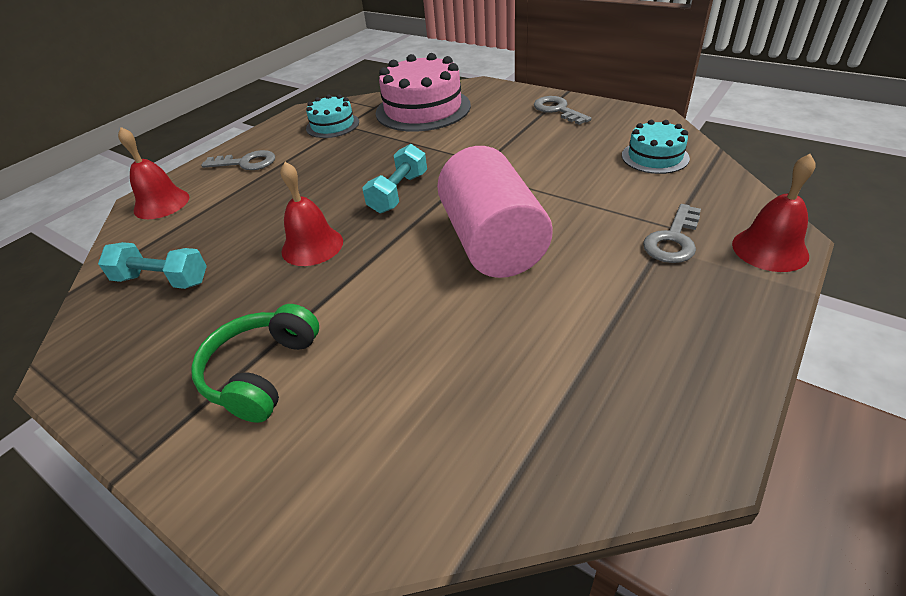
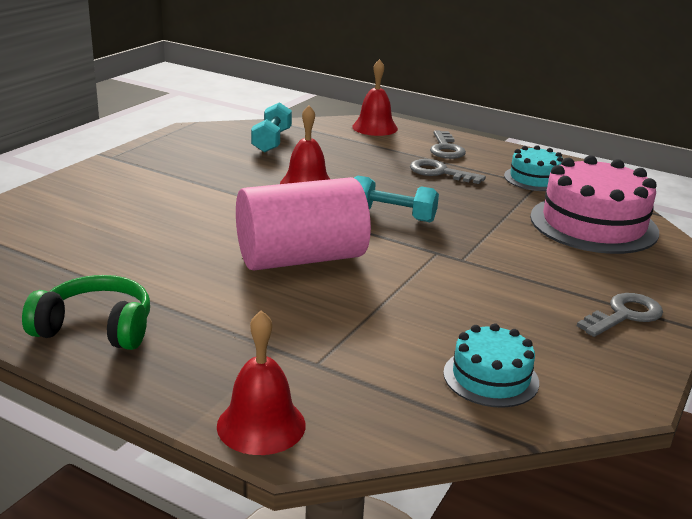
camera: 80 degrees right, 15 degrees down
(262, 372) = (165, 180): green headphones -> green headphones (96, 328)
(673, 240) = (290, 360): grey key -> grey key (440, 172)

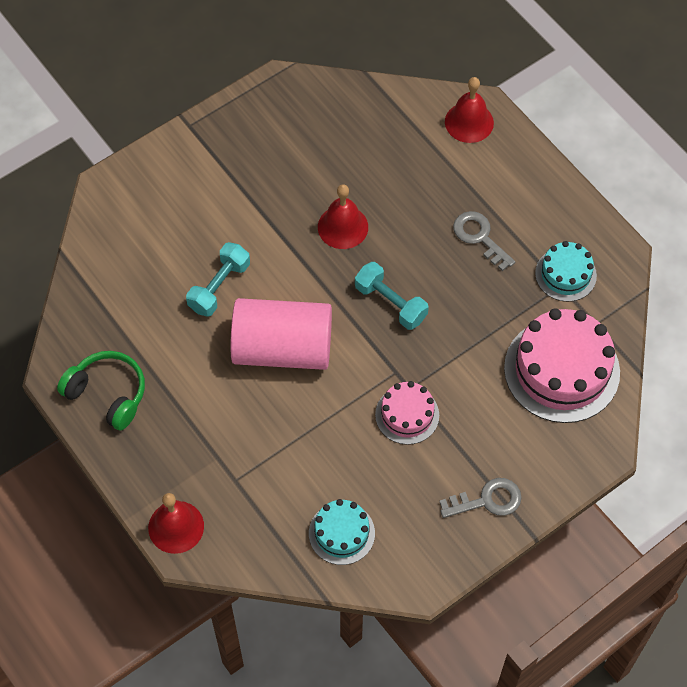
camera: 25 degrees right, 35 degrees up
(272, 141) = (349, 128): turquoise dumbbell -> turquoise dumbbell (219, 287)
(446, 149) = (516, 189): grey key -> none
(476, 276) = (407, 415): none -> pink cake

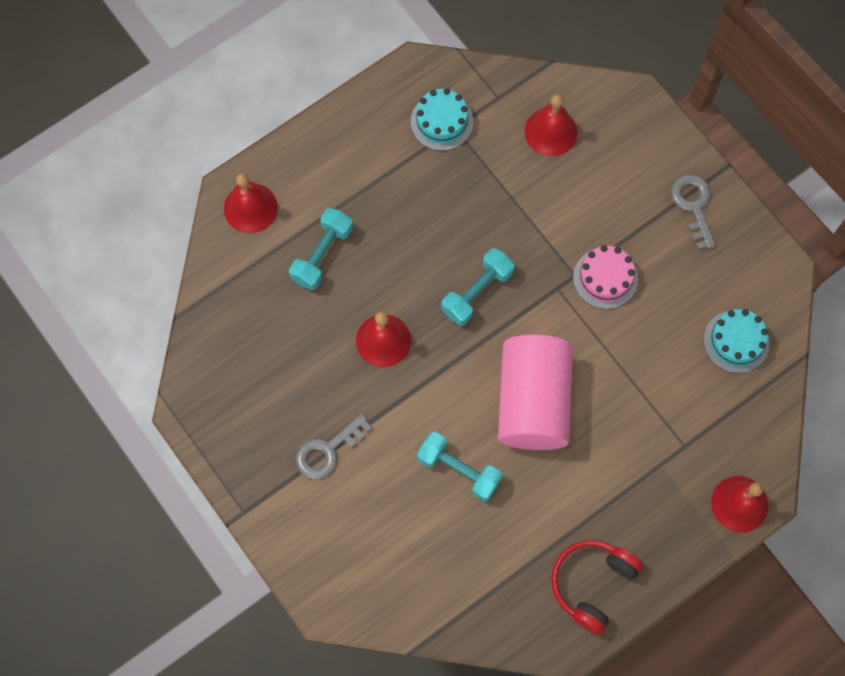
camera: 90 degrees left, 10 degrees up
(107, 394) = (592, 584): green headphones -> red headphones
(425, 178) = (322, 254): none -> turquoise dumbbell
(479, 237) = (397, 202): grey key -> grey key (328, 451)
(561, 370) = (551, 131): pink cake -> red bell

